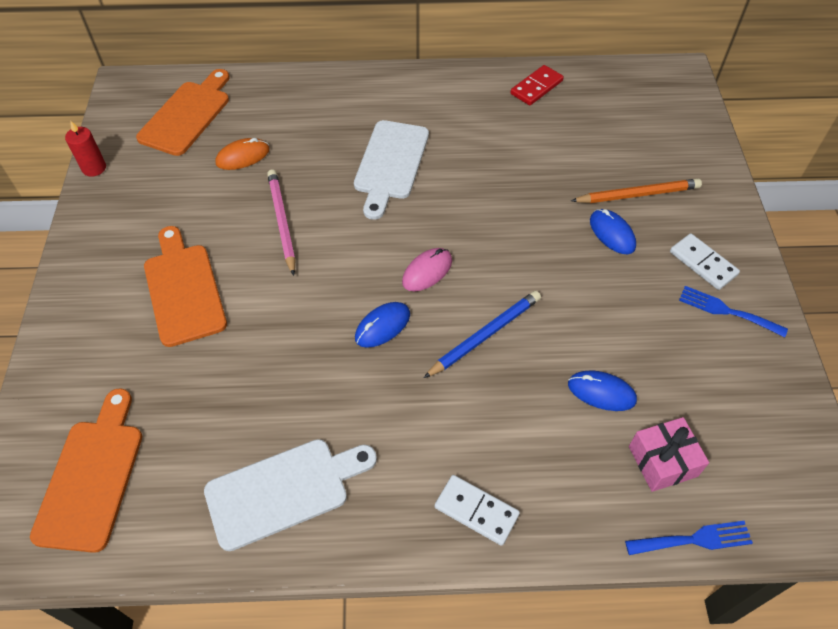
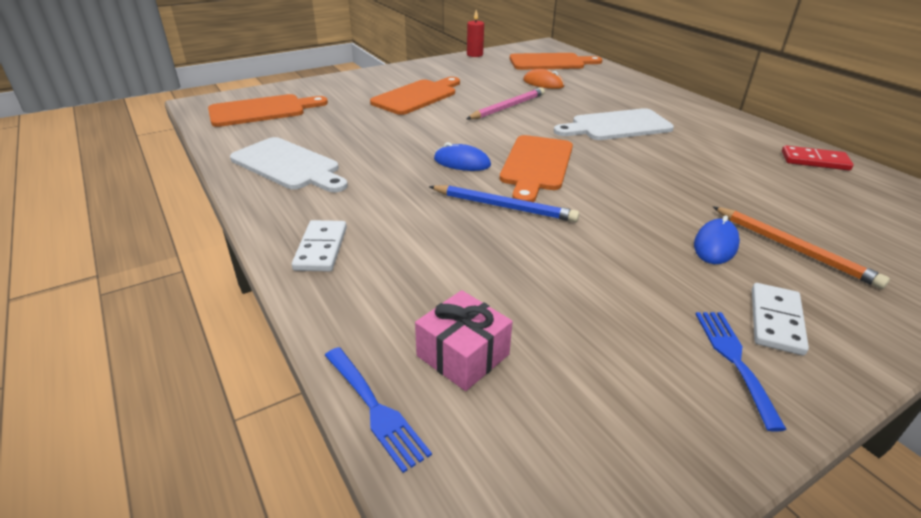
camera: 60 degrees right, 20 degrees down
(427, 271) = (536, 166): pink mouse -> orange cutting board
(601, 392) = (510, 287): blue mouse -> none

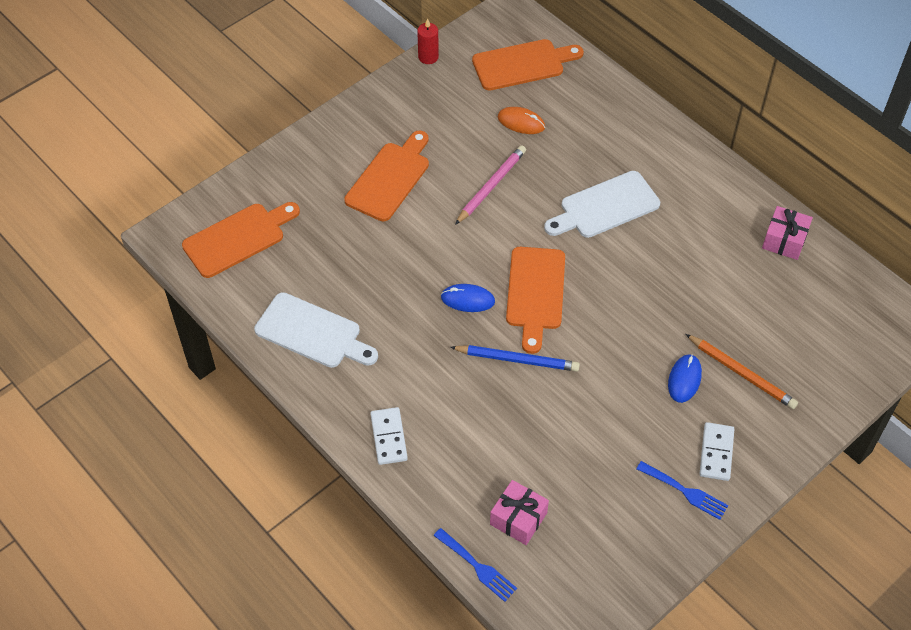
camera: 10 degrees left, 20 degrees up
(734, 360) = (685, 491): blue fork -> blue fork turned 135 degrees clockwise
(814, 161) = (784, 240): red domino -> pink gift

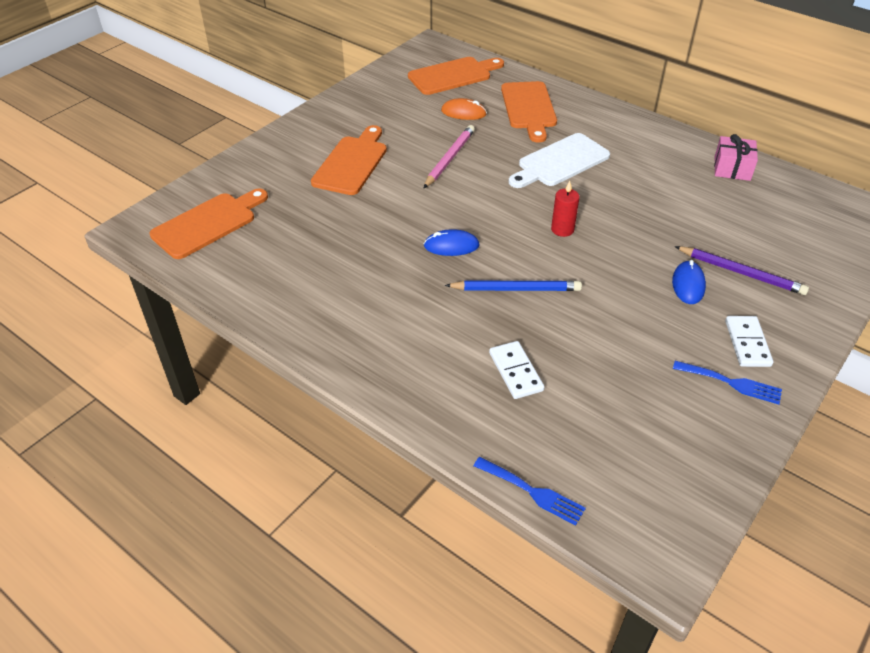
camera: 10 degrees left, 10 degrees down
(312, 333) = (297, 292): white cutting board -> none
(388, 437) = (399, 375): white domino -> white domino (515, 372)
(428, 57) = (368, 78): red candle -> red candle (562, 229)
(518, 518) = (563, 435): pink gift -> none
(535, 293) = (516, 233): orange cutting board -> orange cutting board (528, 108)
(741, 373) = (741, 273): orange pencil -> purple pencil

